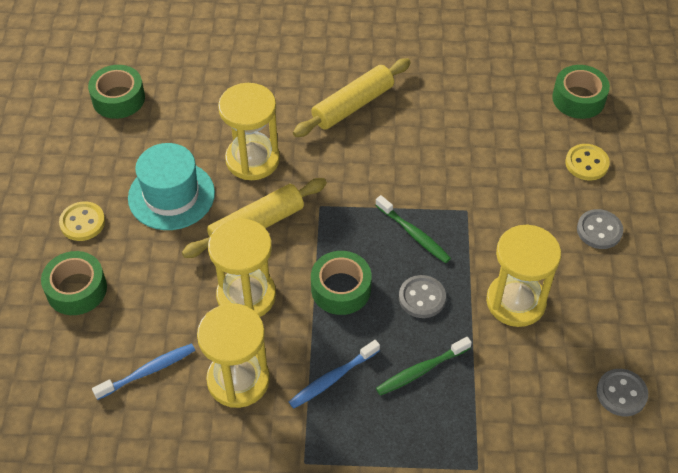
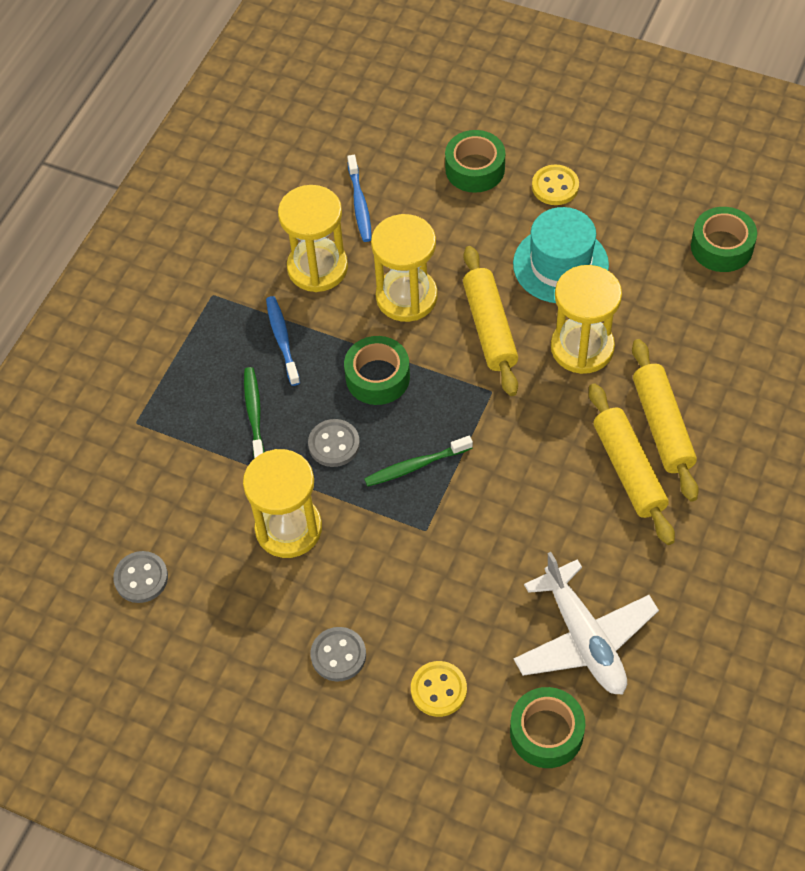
camera: 115 degrees right, 5 degrees up
(305, 96) = (662, 426): none -> yellow rolling pin
(500, 97) = (584, 638): none -> white plane

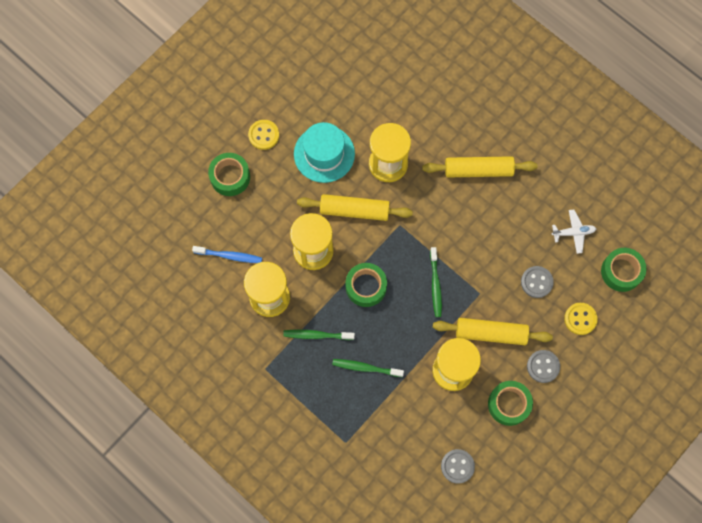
camera: 75 degrees left, 15 degrees up
(282, 340) = (317, 335): blue toothbrush -> green toothbrush
(334, 444) = (404, 327): grey button -> grey button (536, 282)
(584, 638) = (573, 233): white plane -> white plane, size x0.52
(662, 426) = (456, 141): yellow rolling pin -> yellow rolling pin (491, 333)
(721, 247) = (346, 60): green tape -> green tape (509, 404)

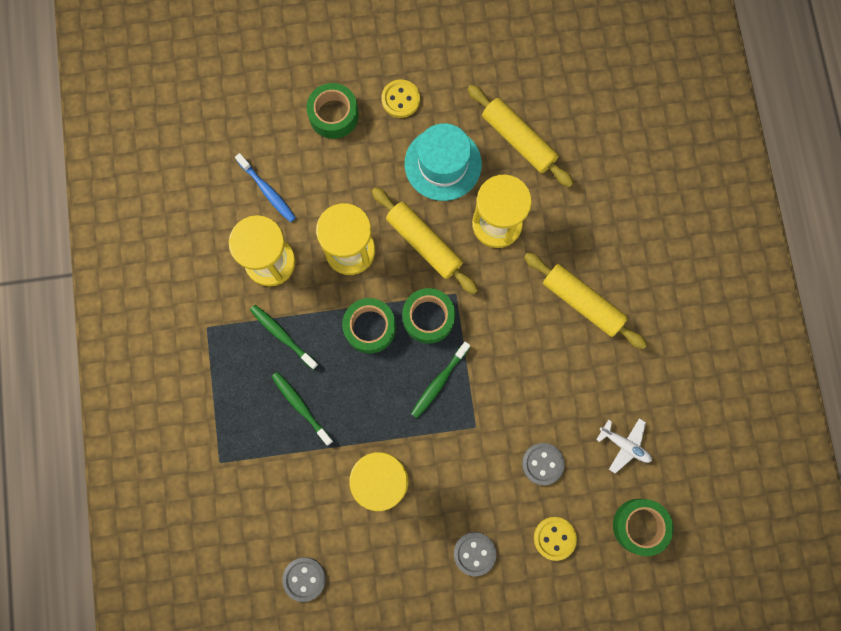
camera: 40 degrees right, 5 degrees up
(491, 333) = (452, 476): yellow rolling pin -> yellow rolling pin (518, 140)
(509, 404) = (407, 561): green tape -> green tape (428, 317)

